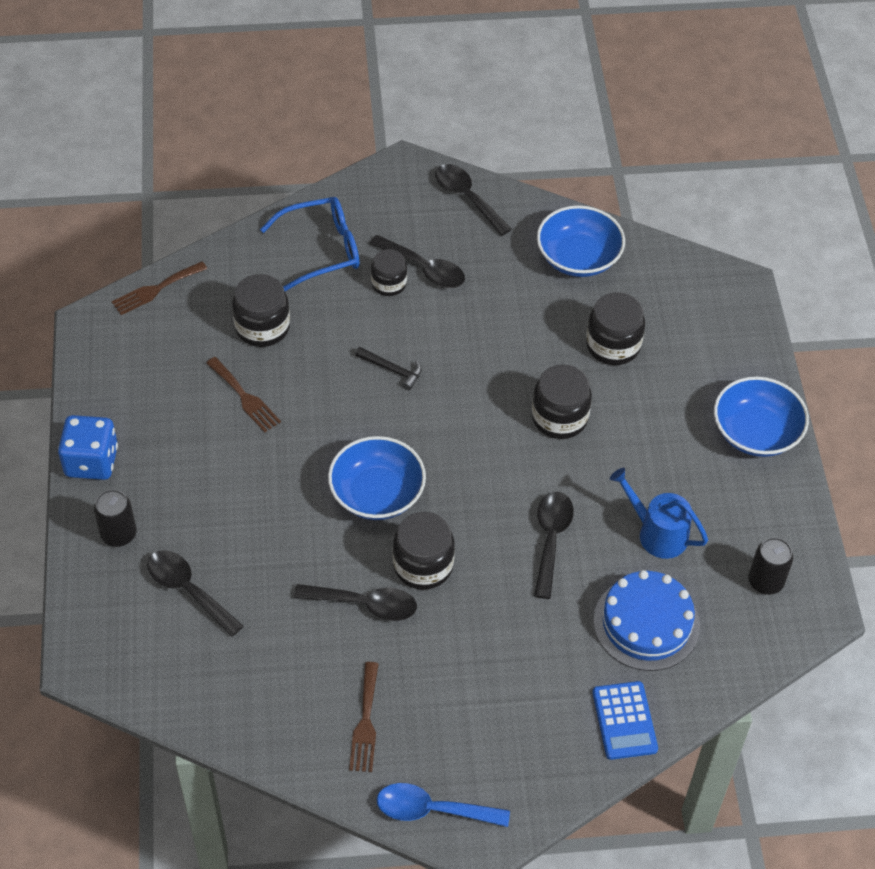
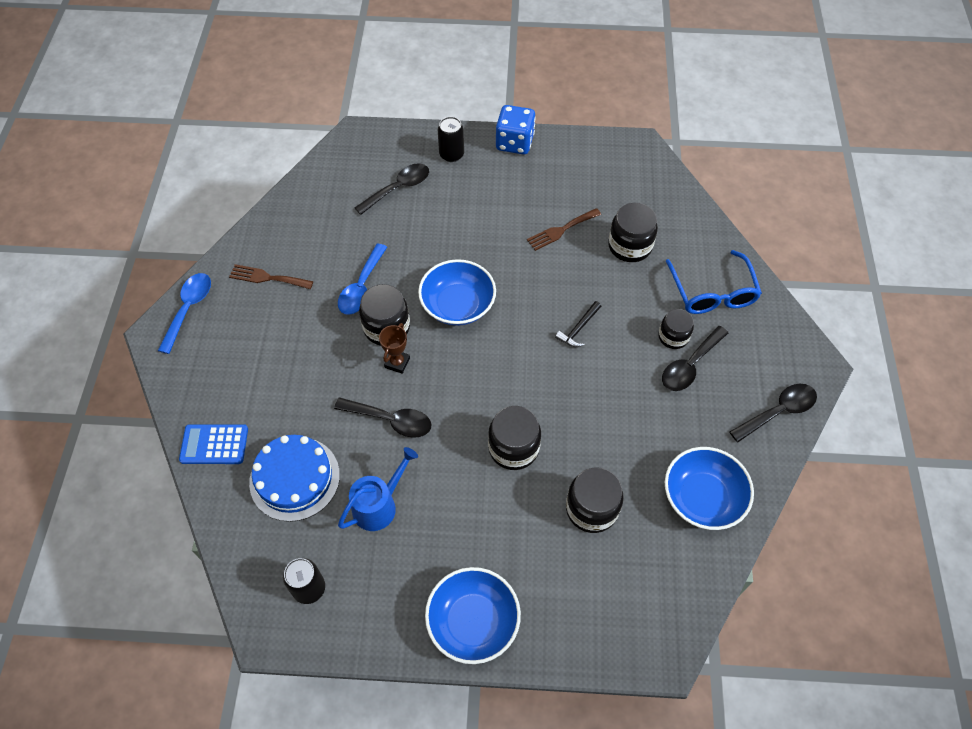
camera: 100 degrees right, 5 degrees up
(156, 289) = (671, 183): brown fork -> none
(365, 604) = (361, 287): black spoon -> blue spoon
(472, 545) = (397, 363): none -> brown trophy

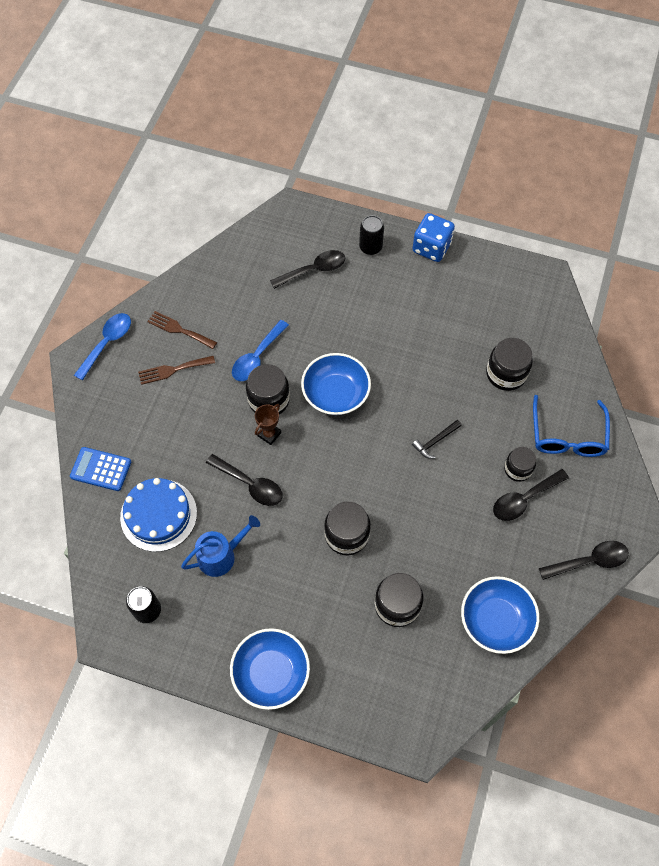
camera: 15 degrees right, 5 degrees up
(561, 230) = (448, 344): brown fork -> brown fork (173, 370)

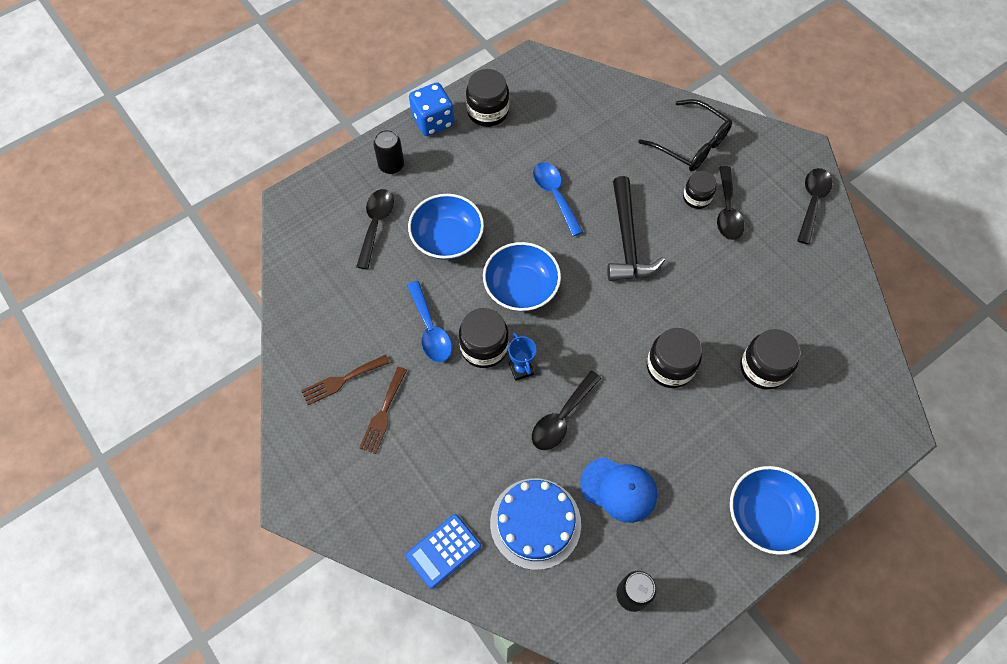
camera: 55 degrees left, 0 degrees up
(107, 343) = (300, 459): blue spoon -> blue spoon (554, 195)
(221, 556) = (619, 489): blue watering can -> blue cap
(250, 484) = (562, 418): black spoon -> black spoon turned 150 degrees clockwise
(269, 434) = (521, 369): brown trophy -> blue trophy
(435, 441) = (627, 240): black hammer -> black hammer, size x2.05
(496, 620) = (823, 301): blue bowl -> blue bowl (447, 238)
(506, 373) = (601, 148): black jar -> black jar (487, 111)
(567, 436) = (691, 144): blue glasses -> black glasses

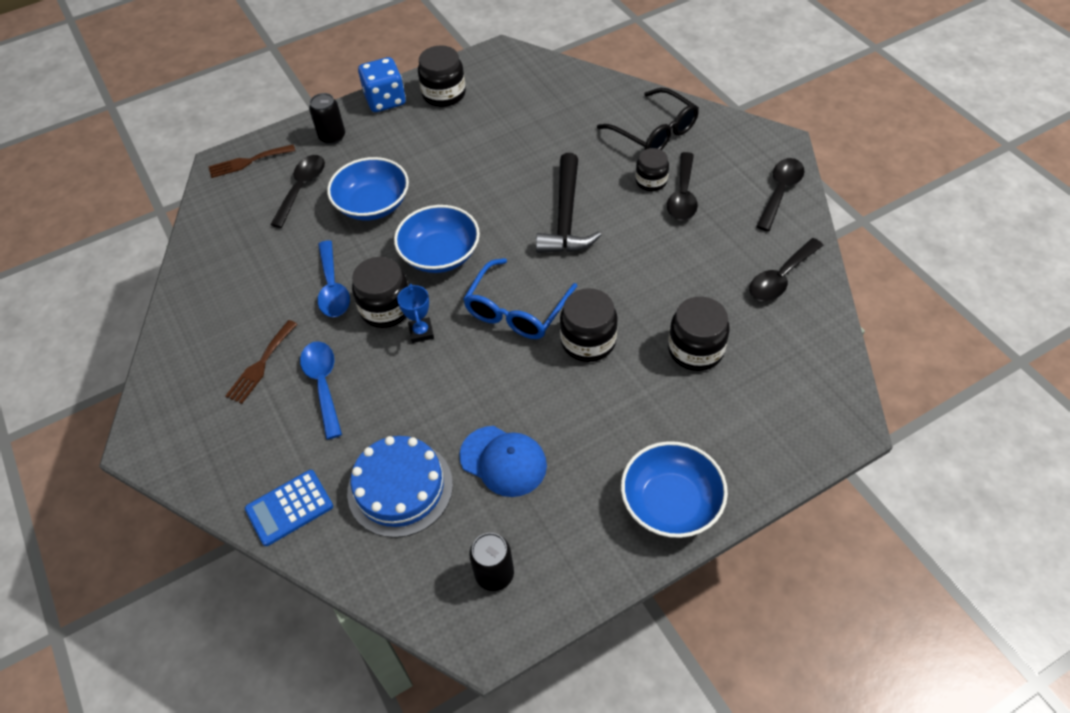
camera: 10 degrees right, 10 degrees down
(342, 380) = (226, 330): brown fork -> brown fork (248, 162)
(554, 195) = (496, 171): blue spoon -> blue spoon (323, 384)
(562, 418) = (455, 383): black spoon -> black spoon (781, 278)
(601, 340) = (516, 310): none -> blue glasses

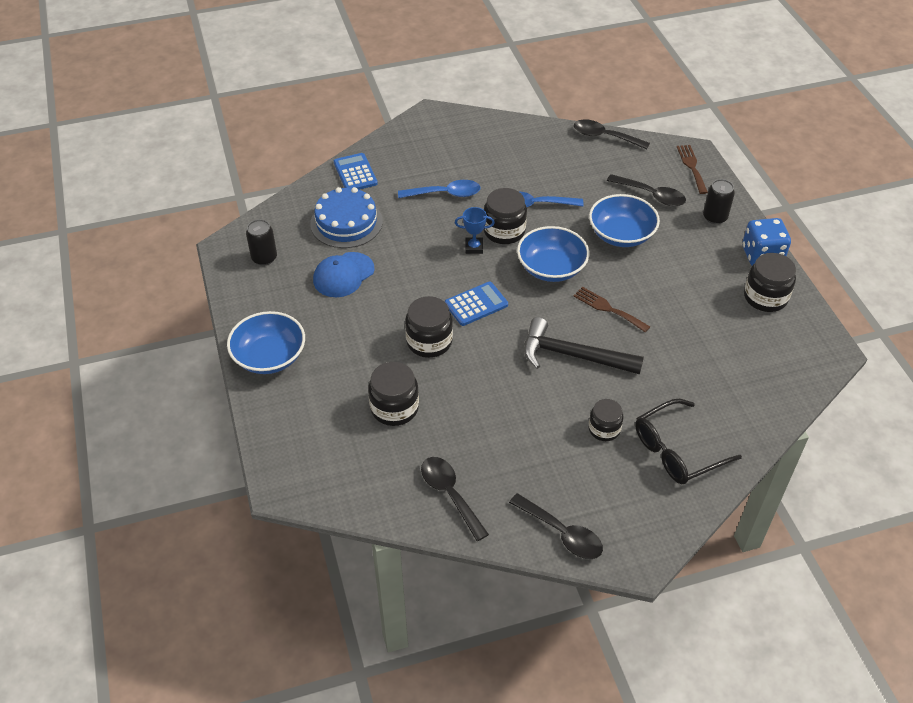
camera: 100 degrees right, 5 degrees down
(261, 365) = (474, 165): brown fork -> brown fork (608, 308)
(516, 310) = (476, 304): blue glasses -> blue calculator
(683, 195) = (578, 449): black spoon -> black spoon (604, 137)

